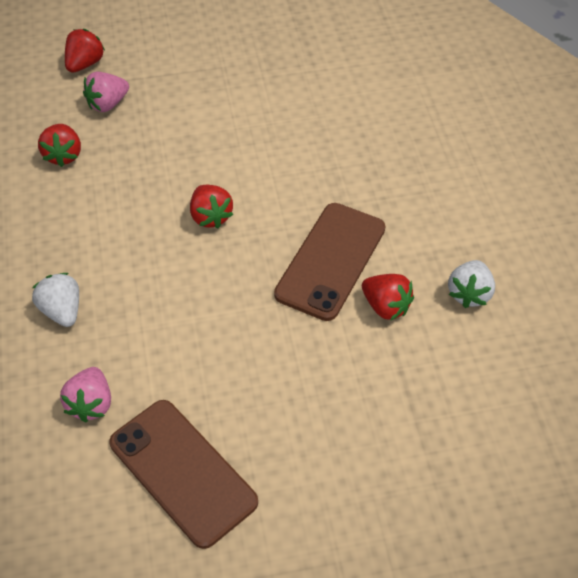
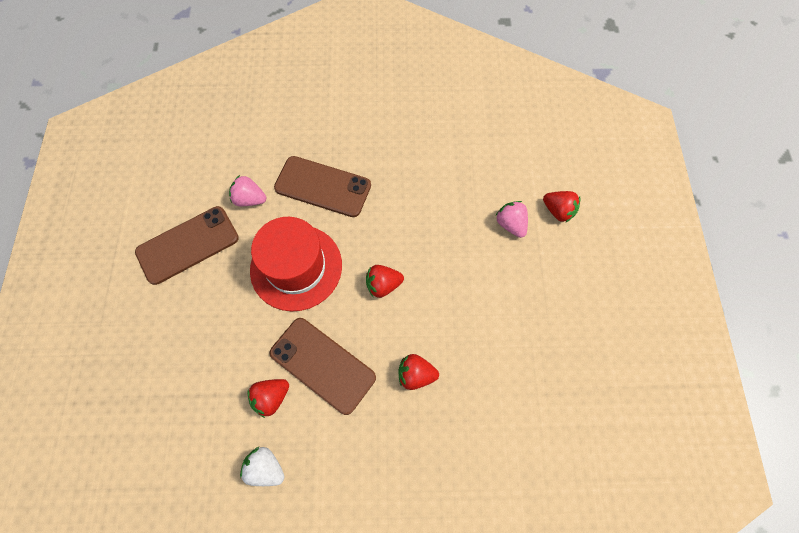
camera: 100 degrees right, 15 degrees up
(62, 311) = (323, 186): white strawberry -> brown phone
(63, 155) = (460, 192): red strawberry -> red strawberry (416, 374)
(199, 317) = (296, 267): none -> red hat

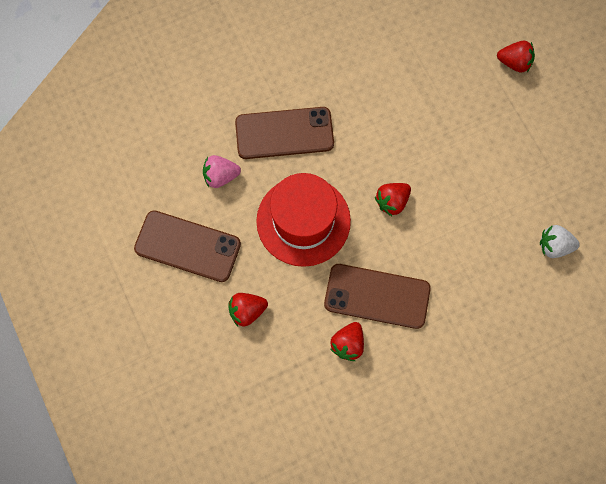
camera: 25 degrees left, 5 degrees up
(188, 245) = (187, 246): brown phone -> brown phone turned 75 degrees clockwise
(266, 468) = (376, 402): white strawberry -> white strawberry (554, 246)
(416, 374) = (462, 267): red strawberry -> red strawberry (247, 311)
(510, 224) = (478, 94): pink strawberry -> none

